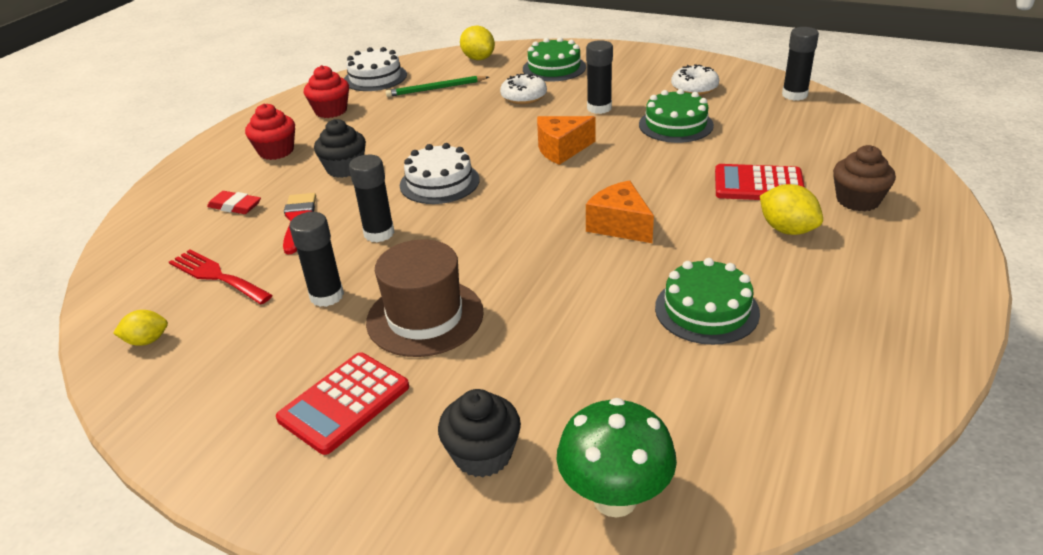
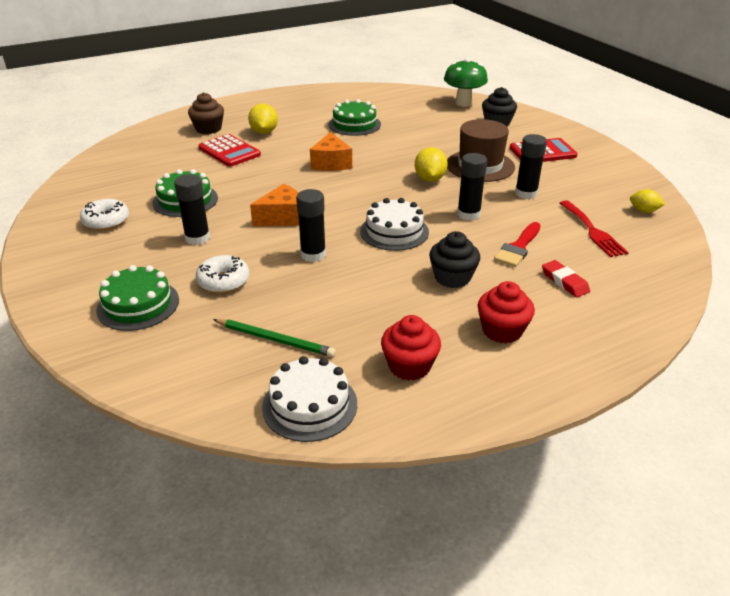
camera: 145 degrees left, 0 degrees up
(478, 58) = (168, 369): yellow lemon -> yellow lemon (430, 179)
(561, 149) = (283, 218): orange cheese -> orange cheese turned 45 degrees counterclockwise
(794, 95) = (76, 185): black glue stick -> black glue stick (313, 254)

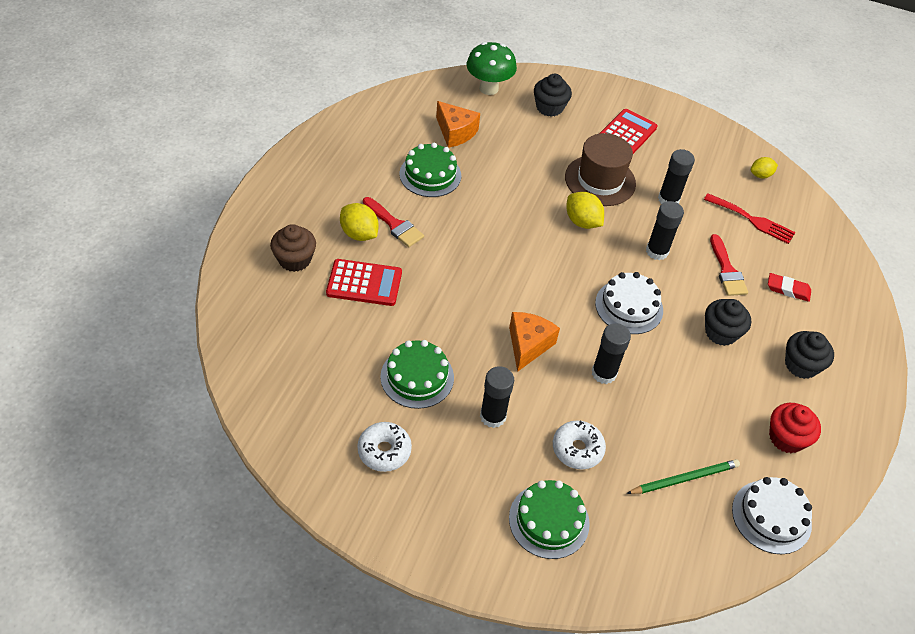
camera: 45 degrees left, 15 degrees up
(292, 136) = (394, 225): none -> red brush
(331, 163) = (479, 246): orange cheese -> orange cheese (455, 132)
(502, 330) = (801, 365): red cupcake -> black cupcake

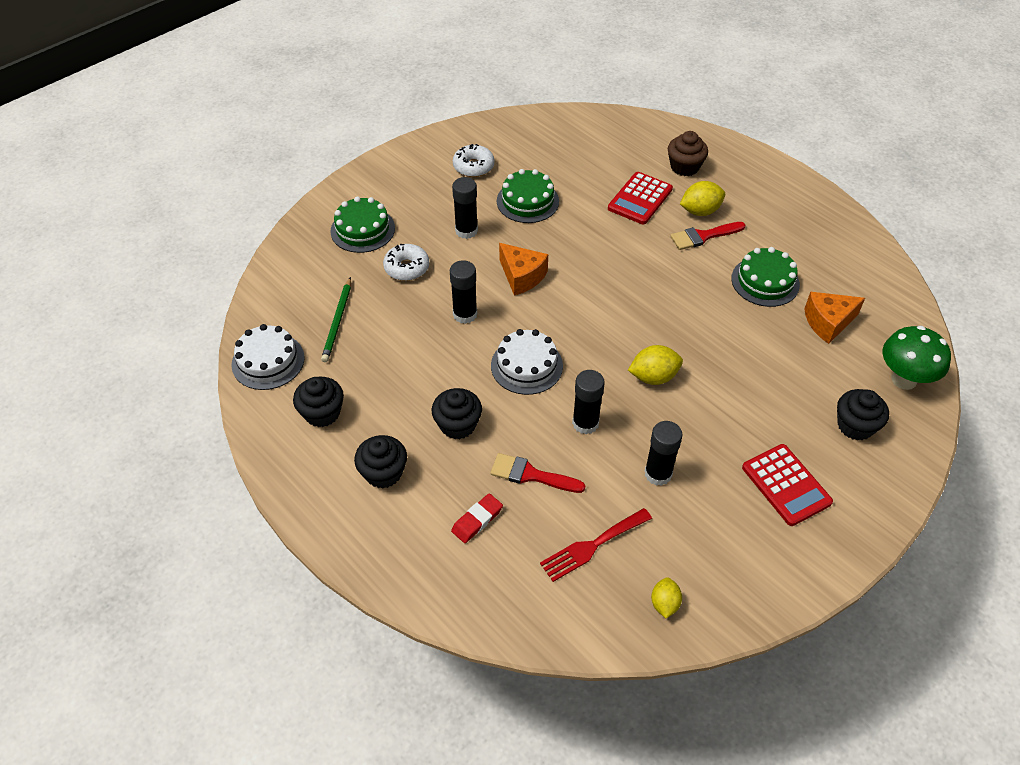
camera: 120 degrees right, 0 degrees up
(600, 180) = (711, 420): brown hat -> none
(786, 438) = (322, 413): red cupcake -> black cupcake

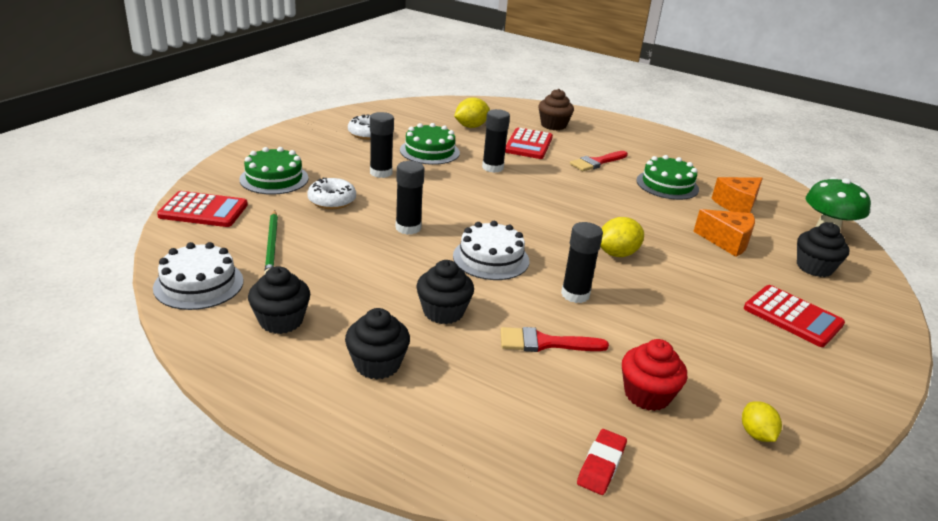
camera: 20 degrees left, 20 degrees down
(290, 268) = (203, 210): none -> red calculator
(477, 520) = (508, 391): red eraser -> red eraser (601, 465)
(522, 276) = (451, 198): orange cheese -> orange cheese (727, 241)
(592, 546) = (647, 395): red fork -> red cupcake
(658, 474) = (671, 324): black glue stick -> black glue stick (492, 167)
(700, 211) = (583, 148): yellow lemon -> yellow lemon (471, 126)

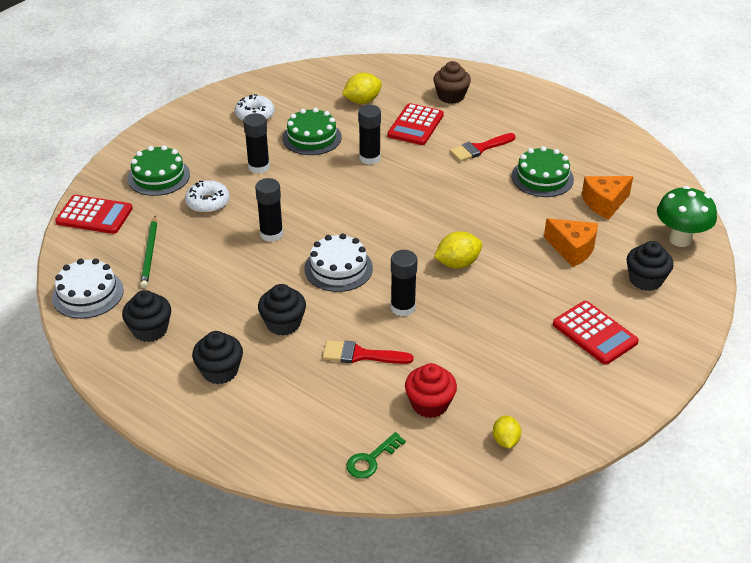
camera: 10 degrees right, 10 degrees up
(601, 465) = (371, 459): red eraser -> green key

